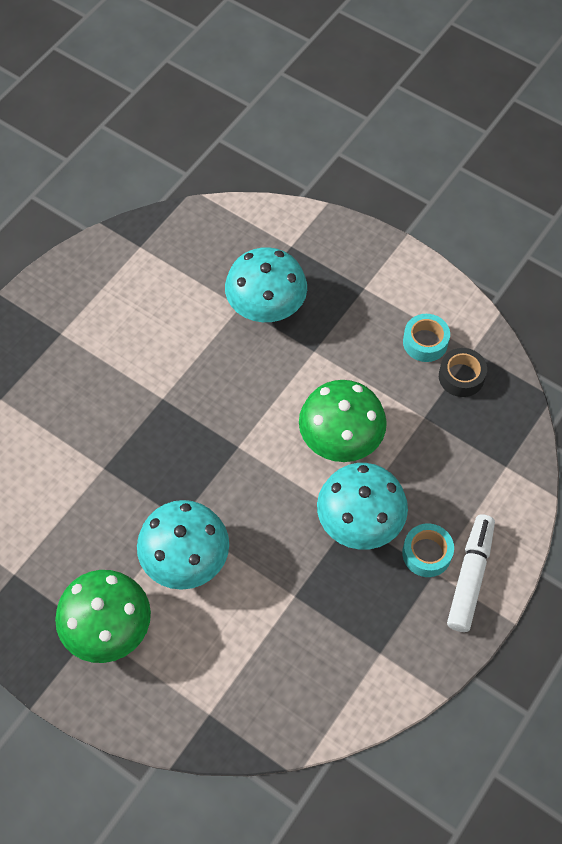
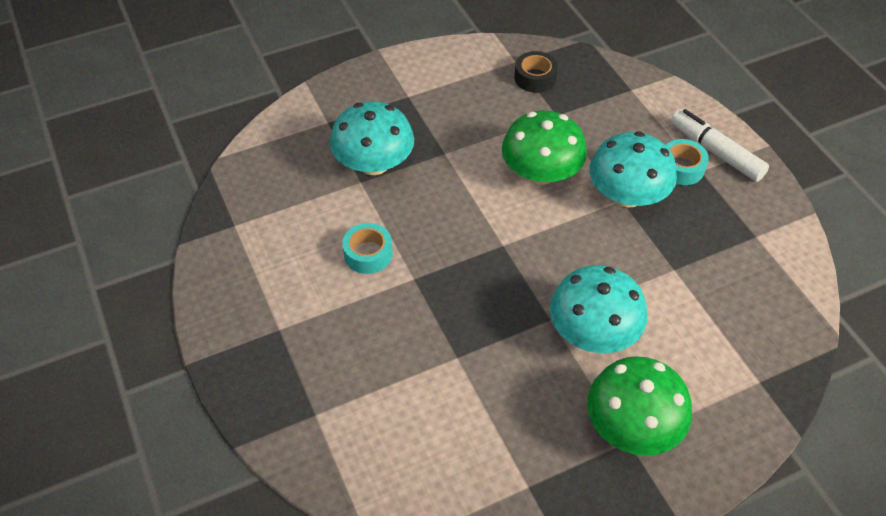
camera: 60 degrees left, 10 degrees down
(425, 342) = (488, 84): turquoise tape -> turquoise tape (368, 254)

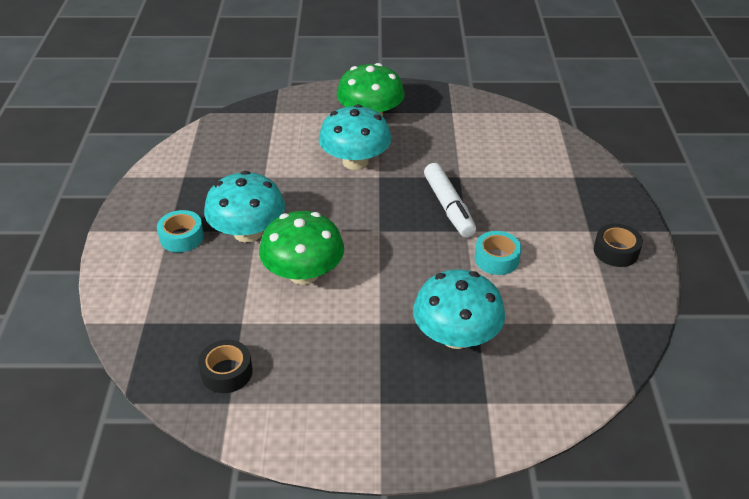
camera: 155 degrees left, 10 degrees down
(244, 310) = (616, 251): none -> black tape
(715, 151) = (139, 240): white marker -> white marker (448, 207)

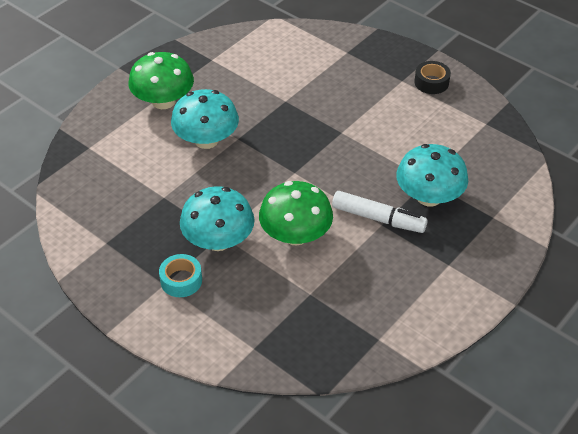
camera: 50 degrees left, 5 degrees up
(226, 372) = (350, 326): black tape -> none
(448, 207) = (310, 125): white marker -> white marker (378, 218)
(496, 259) = (382, 136): turquoise tape -> none

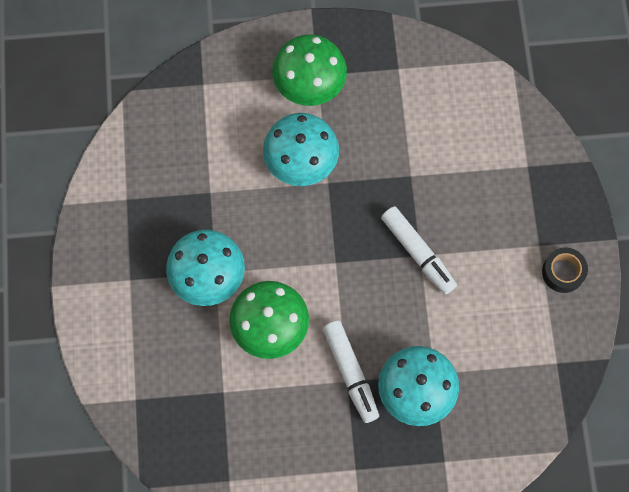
camera: 45 degrees right, 25 degrees up
(181, 280) = (145, 288): turquoise tape -> none
(339, 132) = (418, 253): none -> white marker

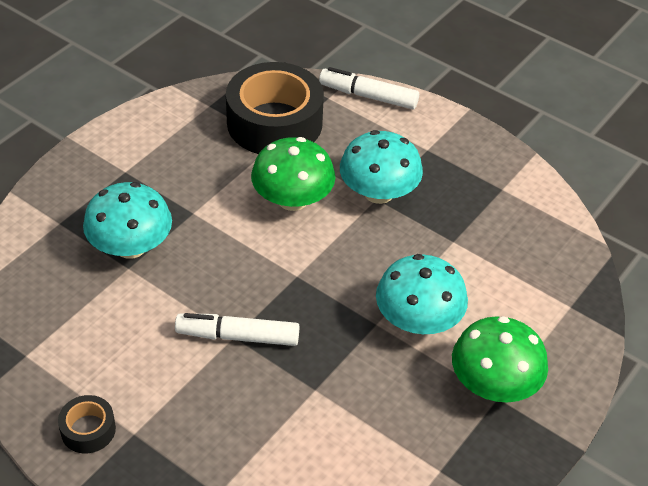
camera: 130 degrees right, 25 degrees down
(202, 413) = (274, 122): none -> black tape
(350, 373) = (196, 219): white marker -> white marker (368, 96)

